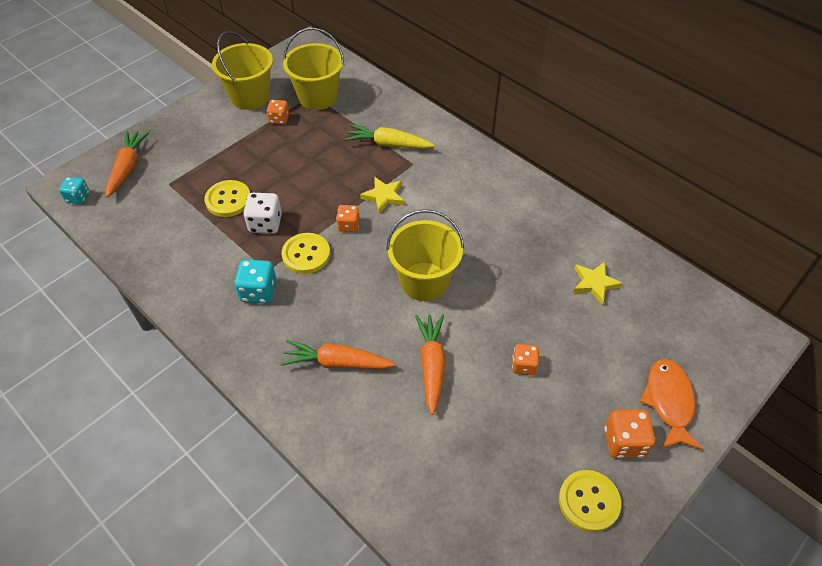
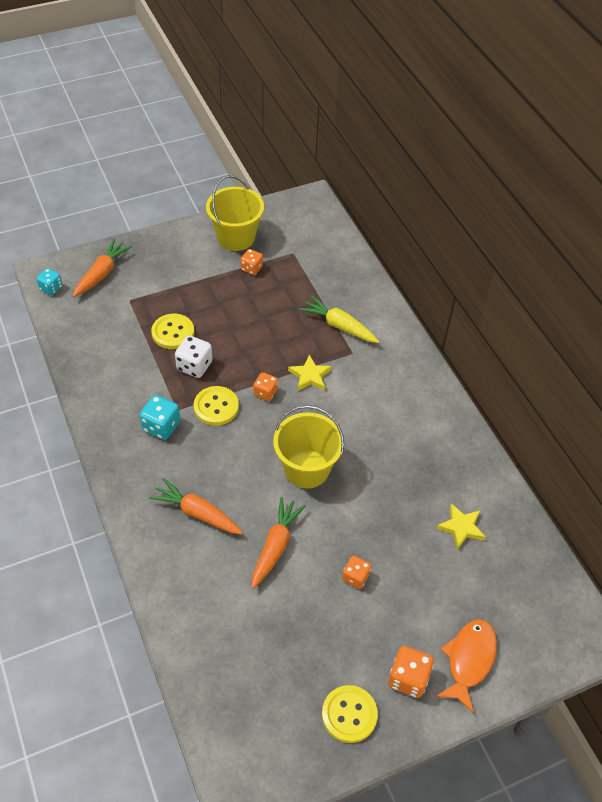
camera: 20 degrees right, 0 degrees up
(318, 97) = (297, 257): yellow bucket -> none

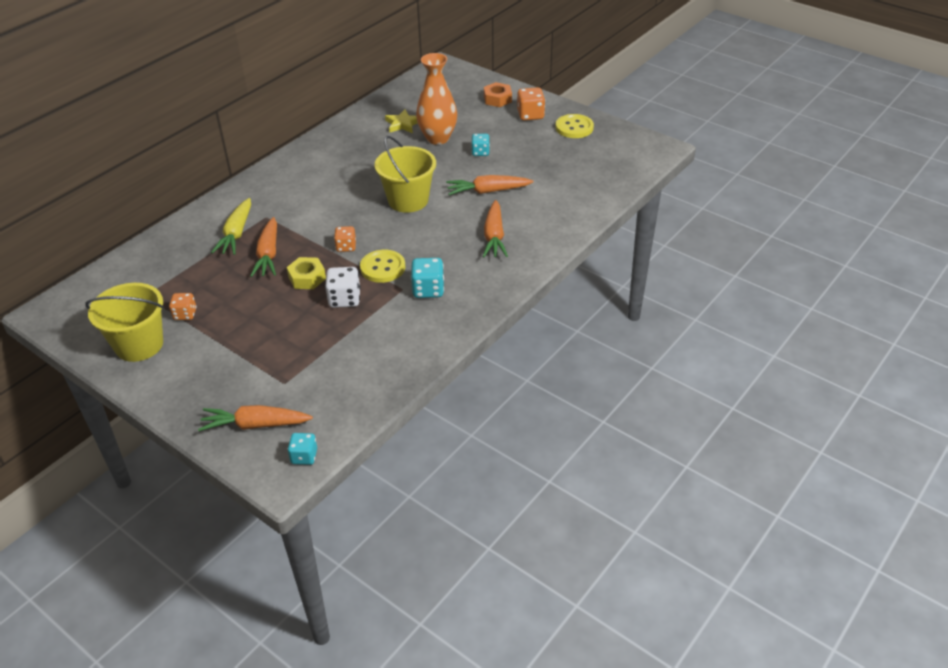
camera: 115 degrees left, 10 degrees down
(173, 332) = (311, 331): yellow button -> none
(241, 352) = (307, 278): none -> yellow nut
(293, 337) = (268, 254): none -> orange carrot
(310, 376) = (309, 230): yellow star -> none
(355, 577) = (480, 152): orange dice -> turquoise dice
(410, 548) = (438, 138): none -> orange vase
(469, 660) = (497, 99): orange fish -> orange nut

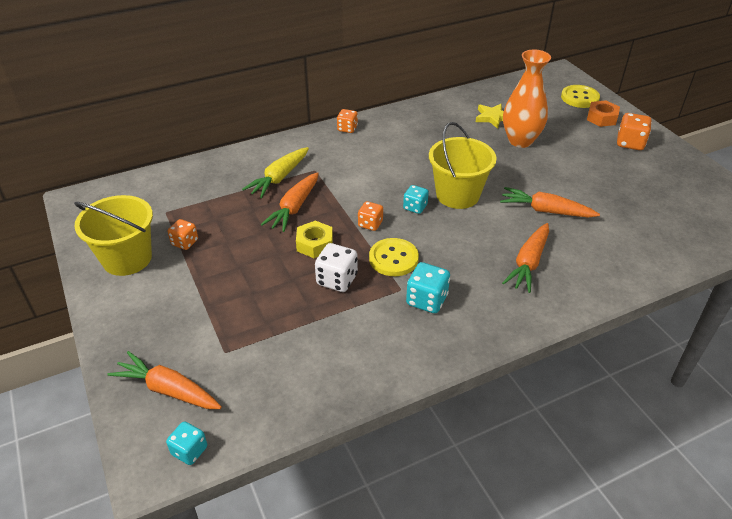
camera: 25 degrees right, 0 degrees up
(273, 171) = (347, 129): none -> orange dice
(480, 152) = (557, 167): turquoise dice -> turquoise dice (415, 207)
(574, 127) = (674, 169): yellow button -> yellow button (579, 98)

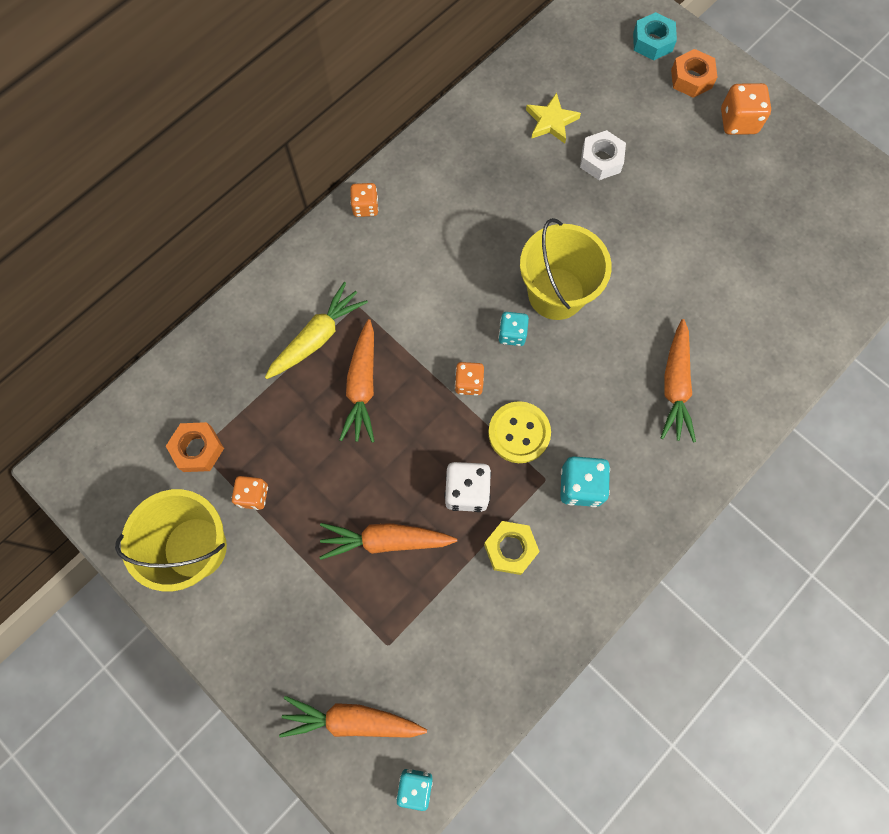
camera: 20 degrees left, 30 degrees up
(165, 211) = (198, 449): none -> orange nut
(279, 178) = (317, 337): yellow carrot -> yellow carrot turned 150 degrees counterclockwise
(314, 244) = (415, 441): yellow nut -> yellow nut (510, 549)
(520, 141) = (601, 160): orange vase -> white nut
(545, 210) = (669, 287): orange carrot -> orange carrot (385, 540)
(579, 98) = (652, 42): yellow button -> turquoise nut

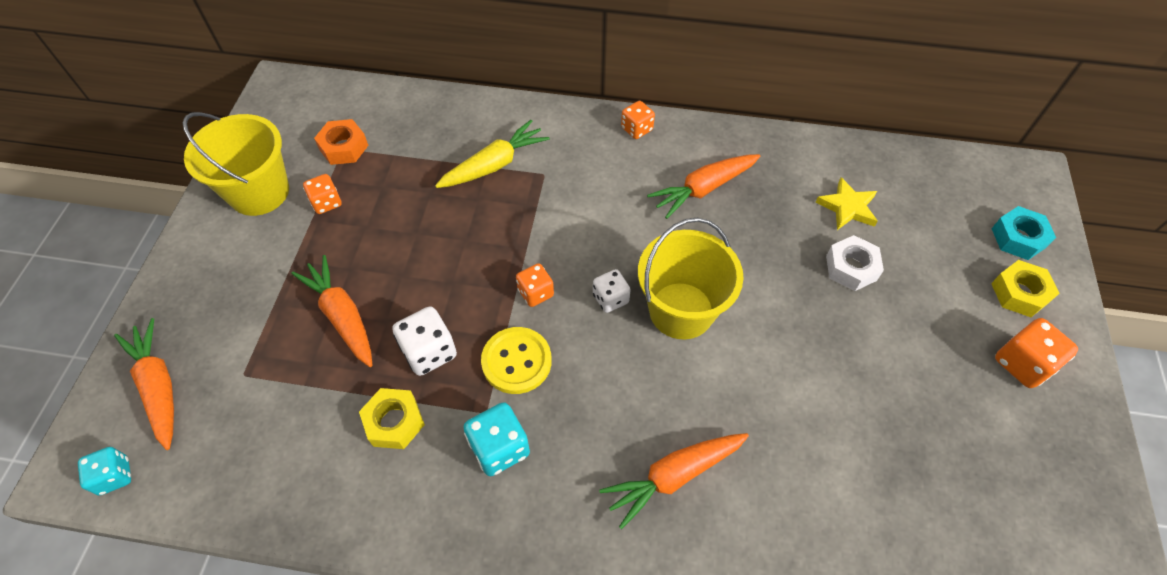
camera: 55 degrees right, 15 degrees down
(317, 337) = (494, 165): yellow carrot -> yellow carrot turned 45 degrees counterclockwise
(362, 386) = (473, 218): orange carrot -> orange carrot (703, 189)
(512, 334) = (610, 299): turquoise dice -> white dice
(691, 78) = (1019, 293): orange nut -> yellow nut

